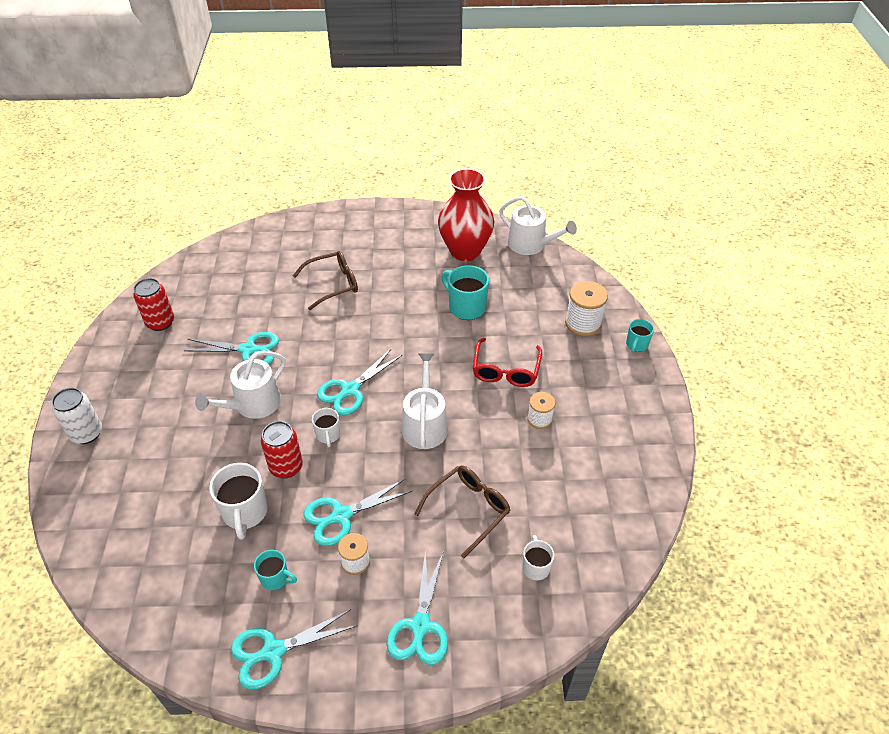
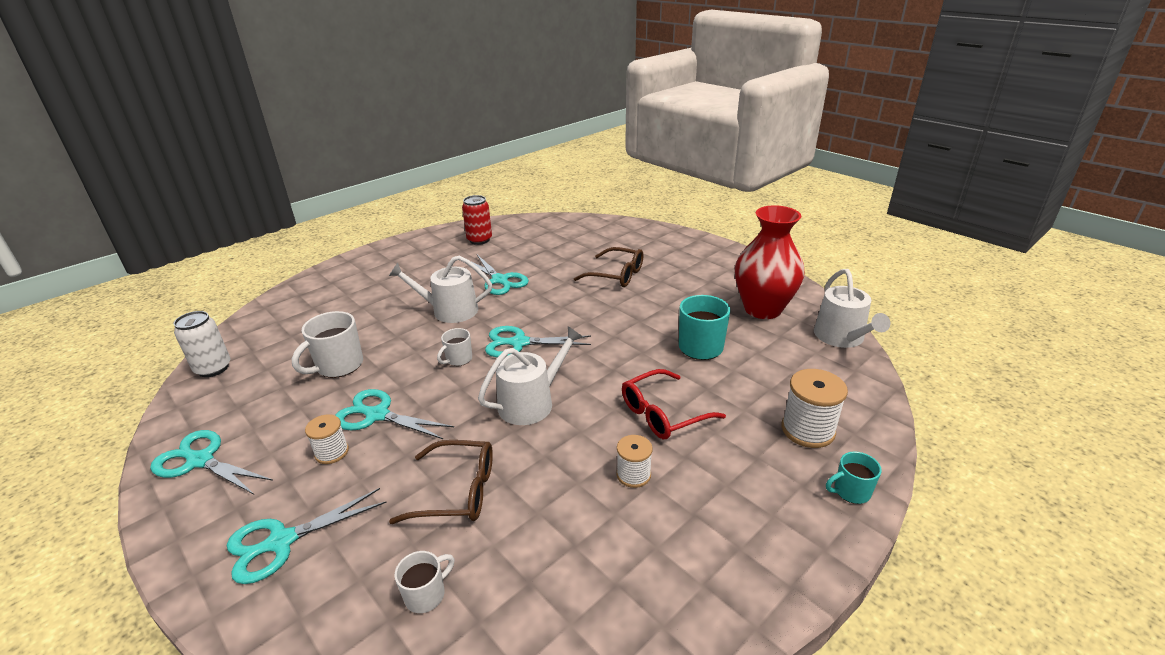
camera: 50 degrees right, 15 degrees down
(87, 433) = (353, 269): white can -> white can (213, 368)
(275, 578) = (281, 418): turquoise mug -> none
(286, 467) = (403, 359): red can -> none

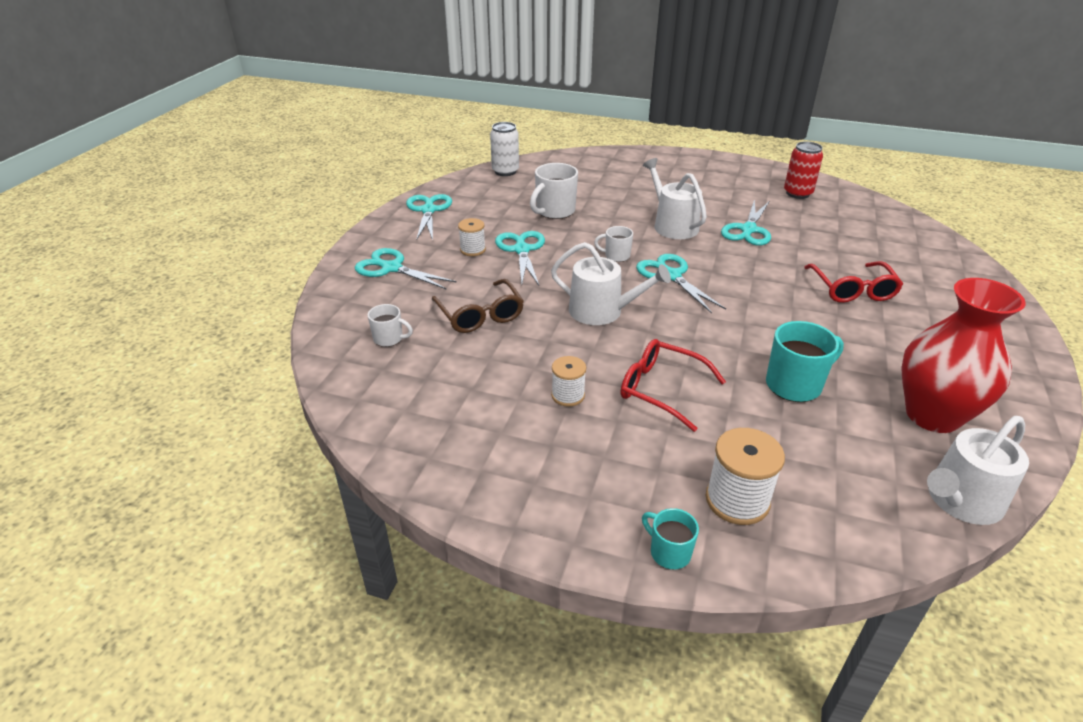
camera: 60 degrees right, 5 degrees up
(338, 366) = (554, 211): white mug -> white mug turned 60 degrees counterclockwise
(616, 275) = (852, 290): brown glasses -> red glasses

